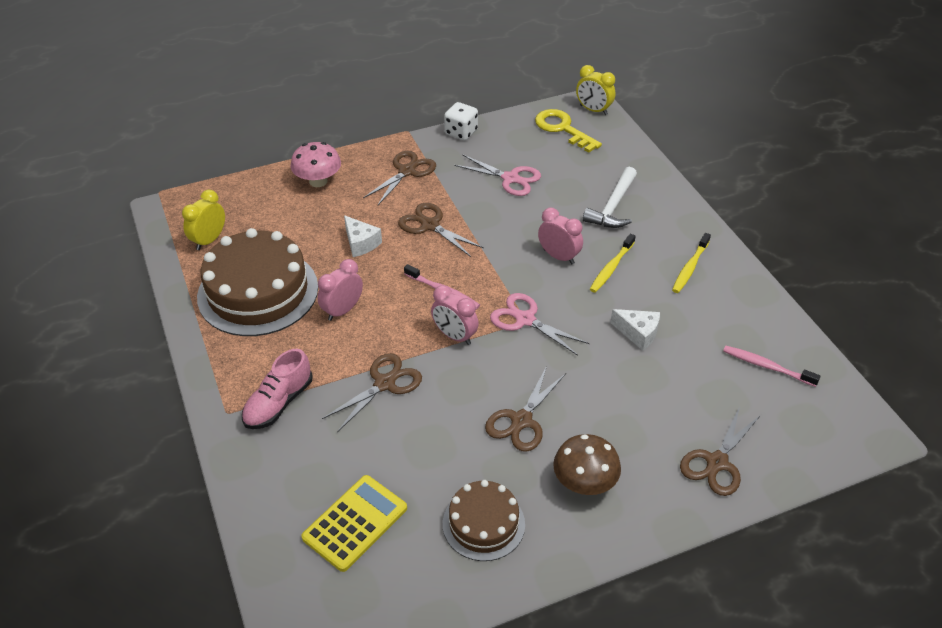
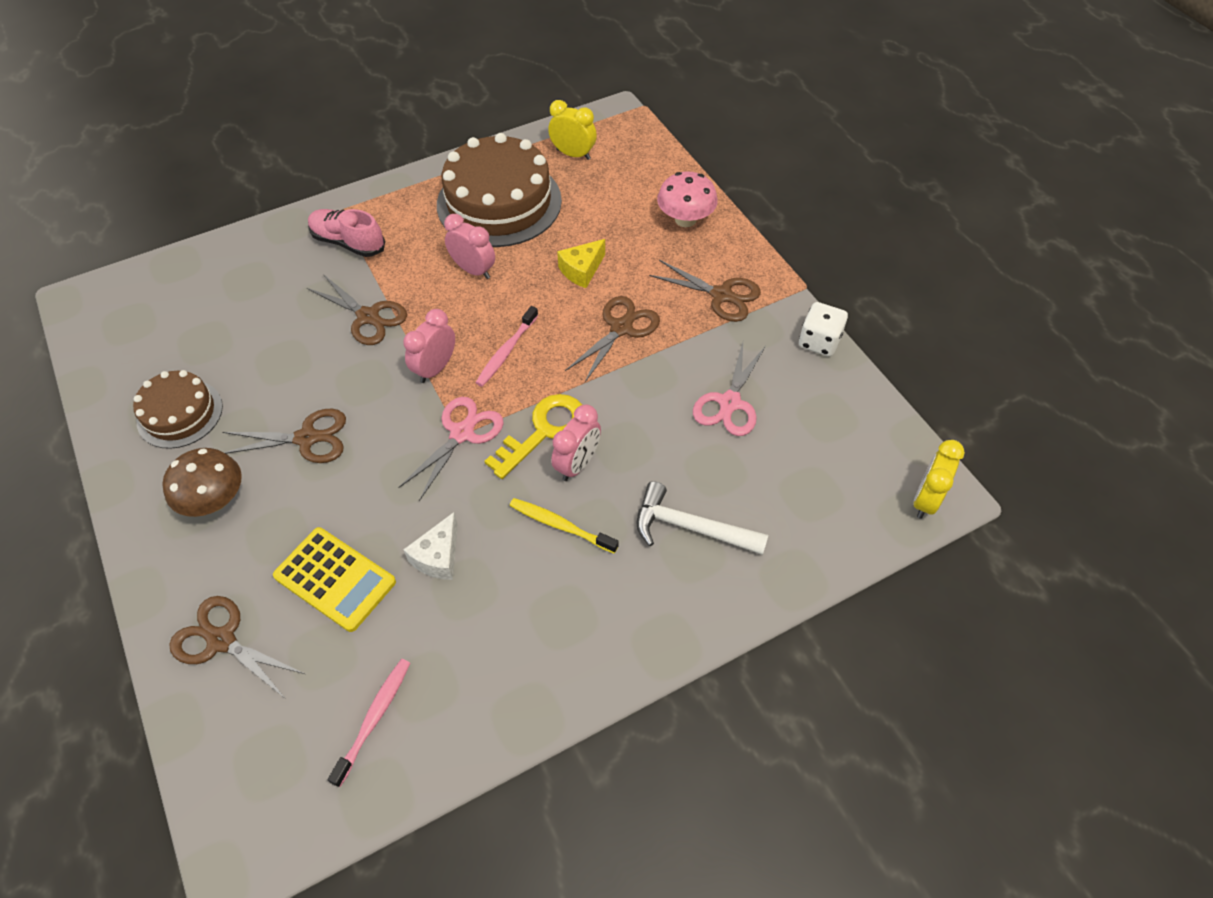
camera: 85 degrees right, 10 degrees up
(355, 523) = (200, 316): yellow calculator -> yellow calculator (335, 579)
(361, 243) = (582, 270): white cheese -> yellow cheese
(521, 421) = (307, 438): brown scissors -> brown scissors turned 150 degrees clockwise
(562, 129) = (862, 460): yellow key -> yellow key (544, 431)
(690, 268) = (569, 627): yellow toothbrush -> none

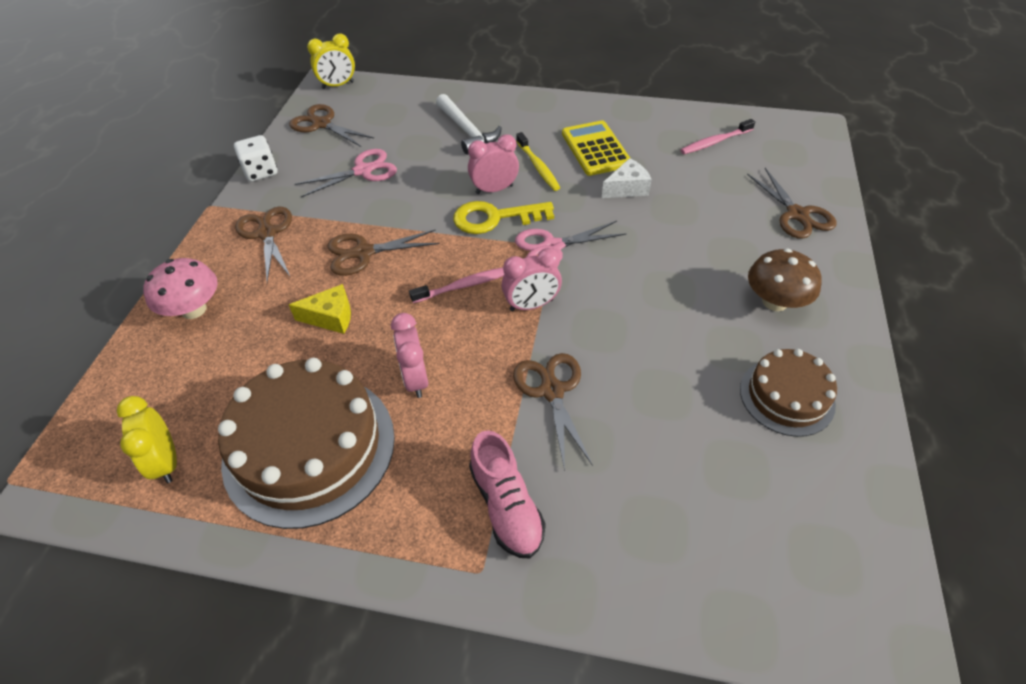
camera: 140 degrees left, 5 degrees down
(307, 438) = (675, 308): brown scissors -> brown scissors (322, 124)
(335, 579) = (703, 209): yellow calculator -> yellow calculator (595, 149)

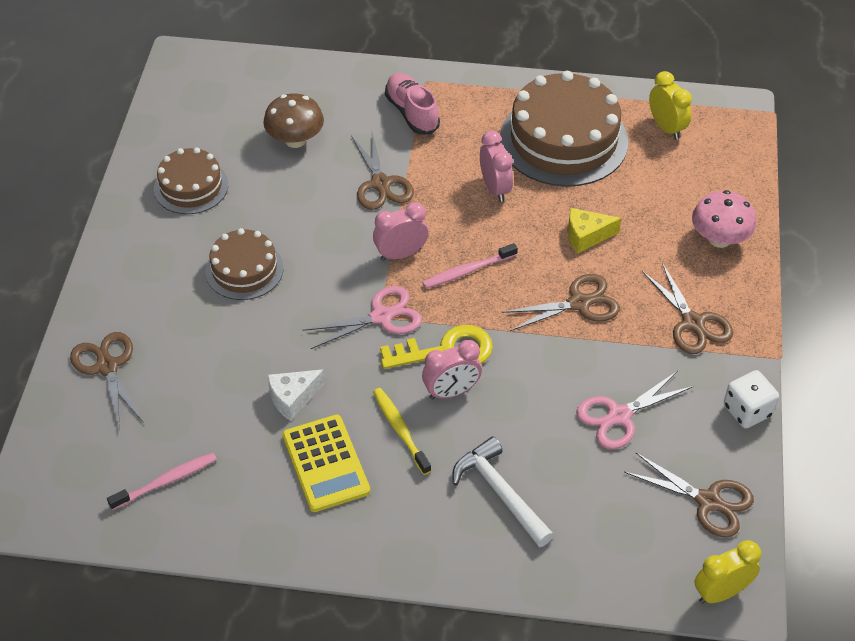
camera: 175 degrees right, 0 degrees up
(694, 294) = (244, 270): none -> brown cake
(775, 302) = (170, 265): brown mushroom -> brown mushroom (295, 140)

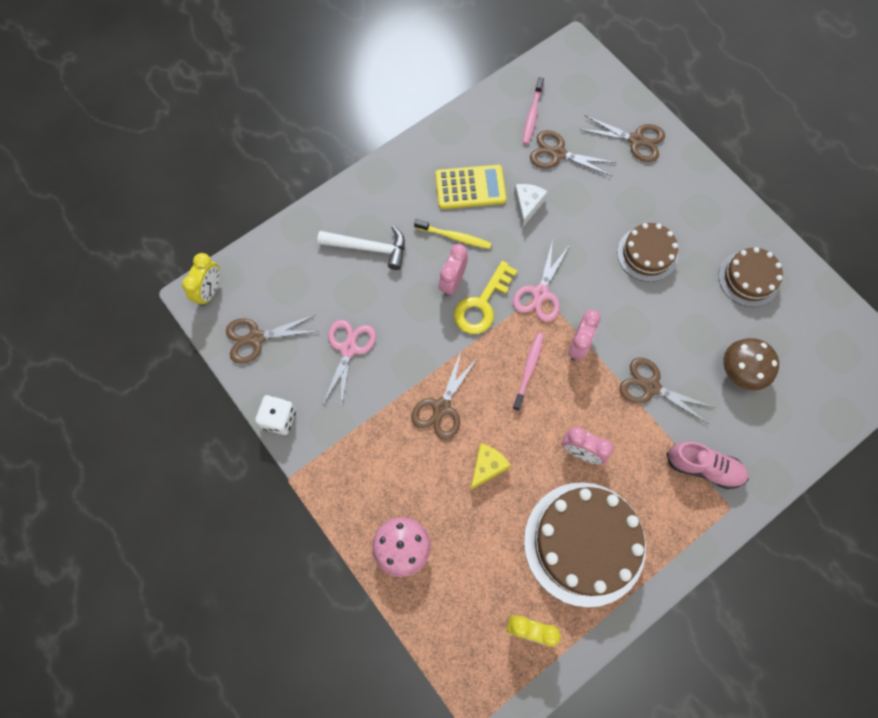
camera: 135 degrees right, 20 degrees up
(325, 463) = (470, 187): yellow calculator -> yellow calculator turned 150 degrees clockwise
(693, 323) = (362, 457): brown scissors -> brown scissors (558, 154)

